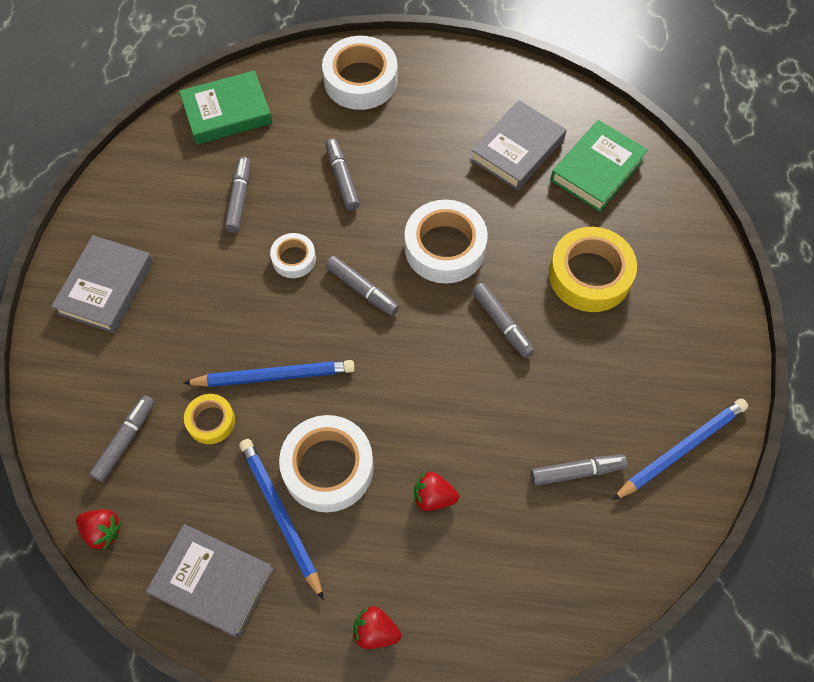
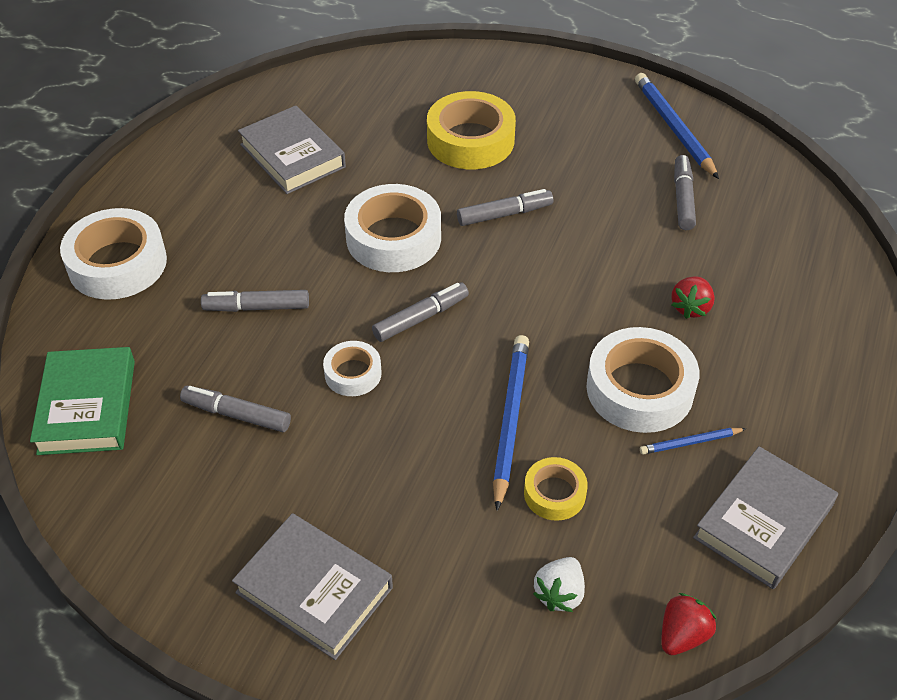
camera: 75 degrees left, 15 degrees down
(125, 441) = (559, 594): grey marker -> white strawberry
(280, 515) = (690, 442): blue pencil -> blue pencil, size x0.52
(375, 631) = (831, 382): red strawberry -> none
(597, 170) = (347, 106): green book -> none

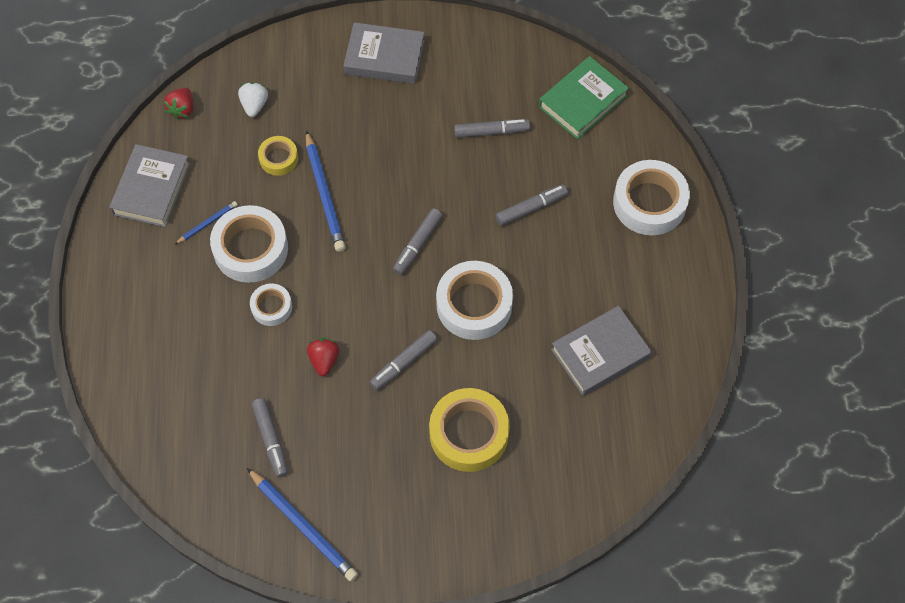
camera: 155 degrees right, 15 degrees up
(87, 406) = (583, 101): green book -> green book turned 75 degrees clockwise
(292, 156) = (600, 353): grey book -> grey book turned 60 degrees counterclockwise
(353, 373) = (438, 186): white tape -> white tape (271, 307)
(690, 307) = (235, 330): red strawberry -> red strawberry (324, 360)

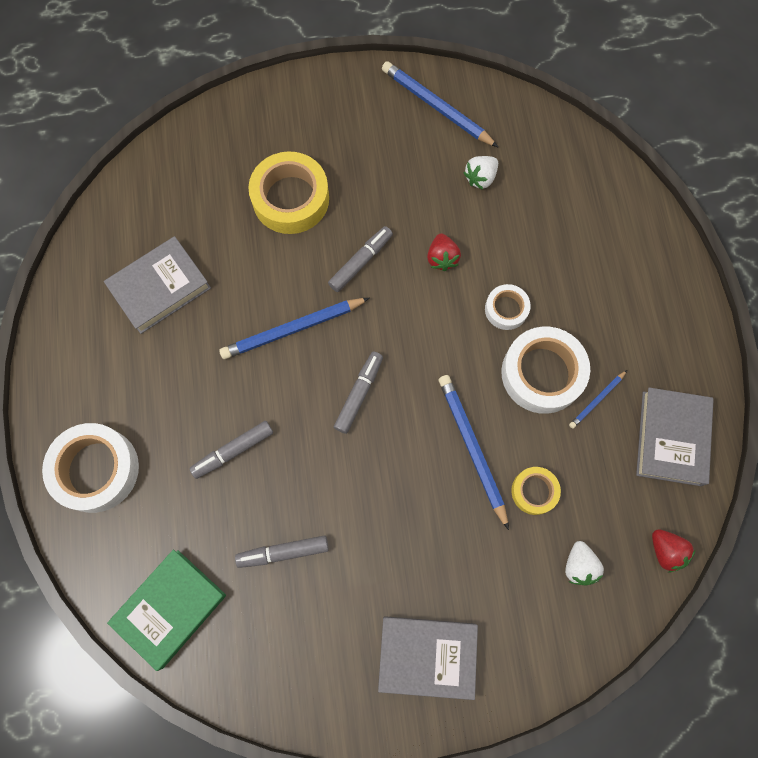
camera: 175 degrees right, 10 degrees up
(182, 109) = (665, 551): red strawberry -> red strawberry turned 135 degrees clockwise
(271, 440) = (480, 178): grey marker -> white strawberry
(474, 305) = (292, 329): white tape -> blue pencil

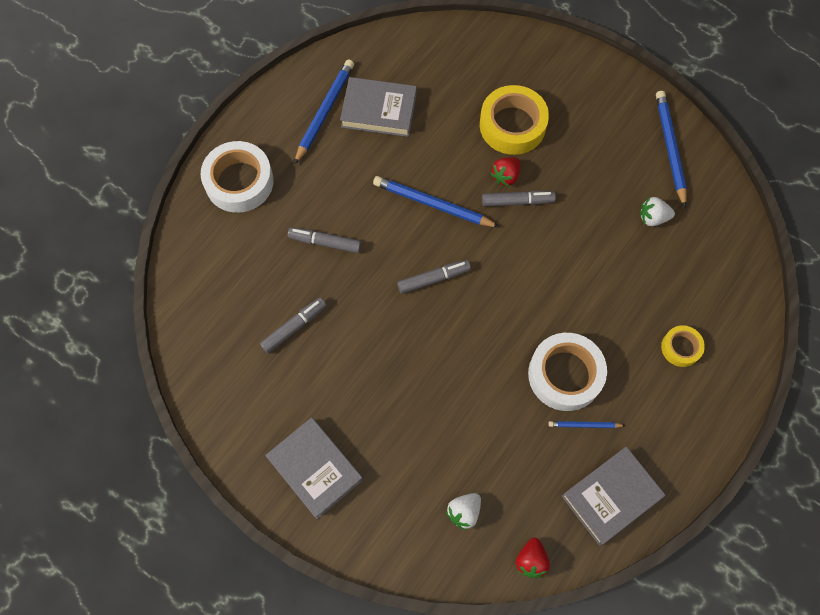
camera: 45 degrees right, 5 degrees down
(170, 608) = (201, 296): green book -> none
(283, 552) = (294, 327): grey marker -> grey marker turned 105 degrees clockwise
(442, 258) = (573, 245): red strawberry -> red strawberry (505, 176)
(472, 448) = (470, 376): blue pencil -> blue pencil (324, 112)
(506, 309) = (583, 314): white tape -> none
(534, 491) = (482, 440): yellow tape -> yellow tape (681, 348)

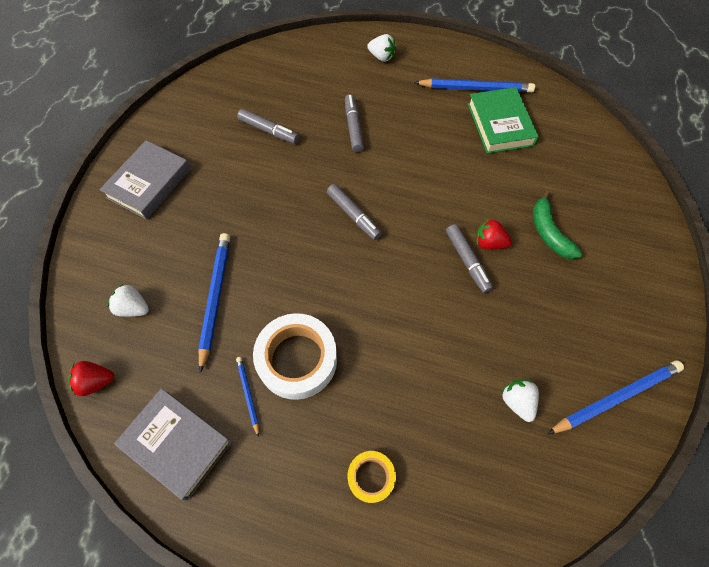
camera: 70 degrees right, 5 degrees down
(239, 182) = (381, 57): white tape -> white strawberry
(379, 110) = (500, 124): grey book -> green book
(432, 204) = (428, 192): blue pencil -> blue pencil (215, 298)
(512, 125) = (549, 232): yellow tape -> green banana

